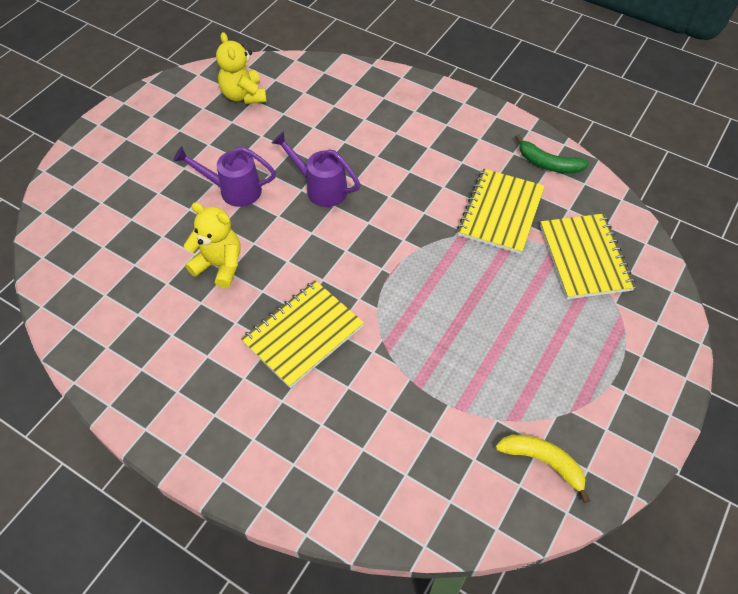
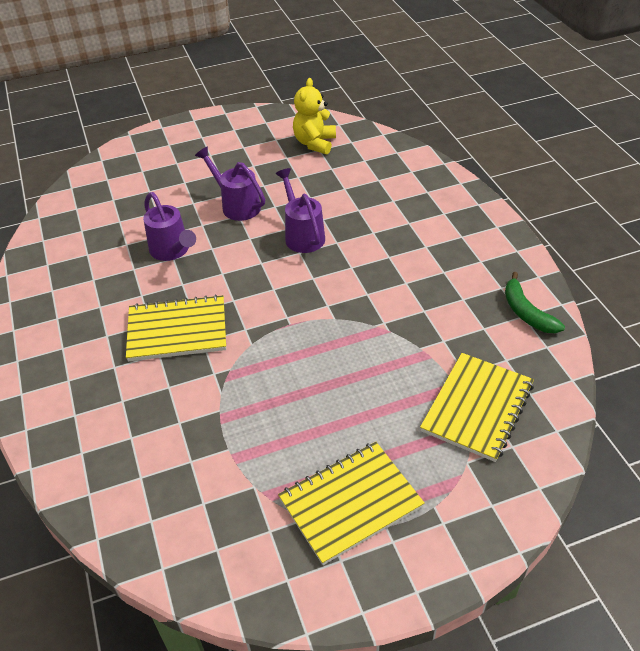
camera: 40 degrees right, 10 degrees down
(219, 265) = (172, 251): yellow teddy bear -> purple watering can
(500, 212) = (435, 329): yellow notebook -> yellow notebook (350, 503)
(543, 462) = (255, 546): yellow banana -> none

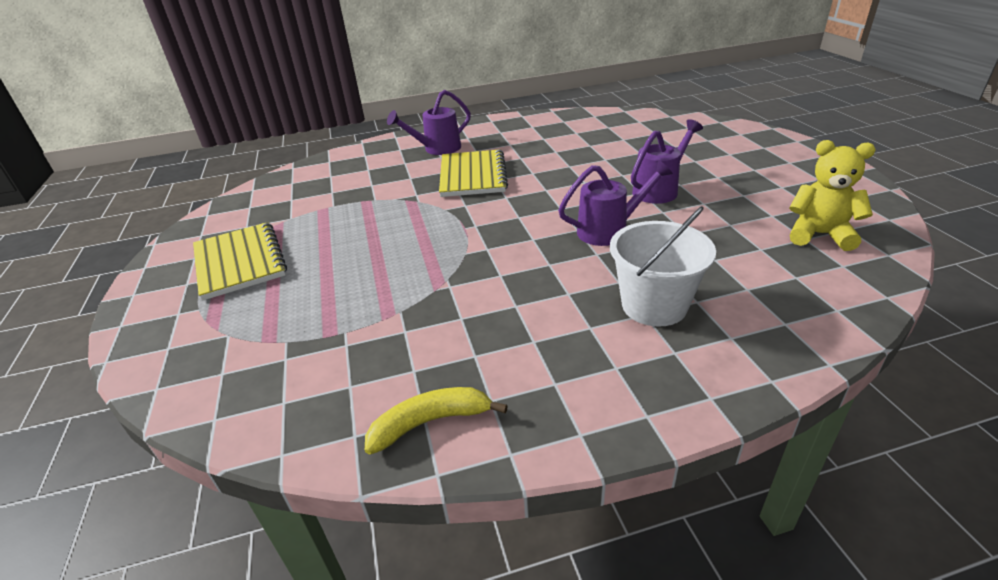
camera: 95 degrees right, 10 degrees down
(172, 251) = (580, 164): purple watering can -> purple watering can (437, 149)
(399, 218) = (654, 305): none -> white bucket
(477, 408) = (290, 350): yellow notebook -> none
(526, 312) = (430, 422): green banana -> yellow banana

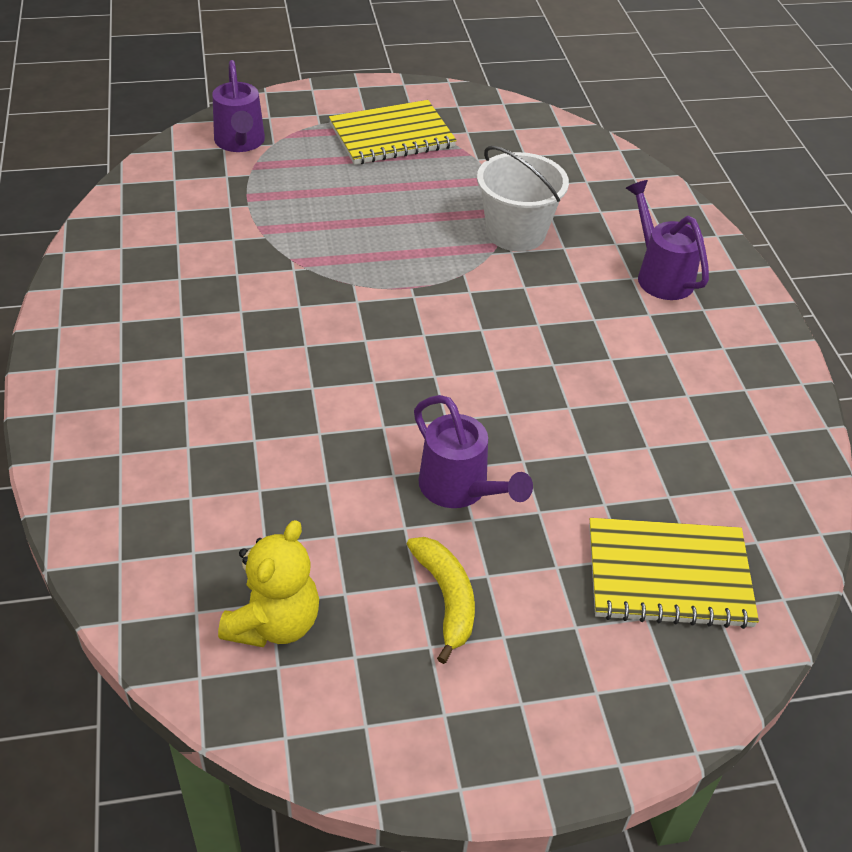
camera: 90 degrees right, 10 degrees up
(430, 422) = (113, 250): yellow banana -> yellow banana (446, 598)
(472, 175) = (557, 304): yellow notebook -> yellow notebook (668, 575)
(609, 230) = (361, 409): purple watering can -> purple watering can (240, 143)
(654, 305) = (195, 410): white bucket -> white bucket (516, 233)

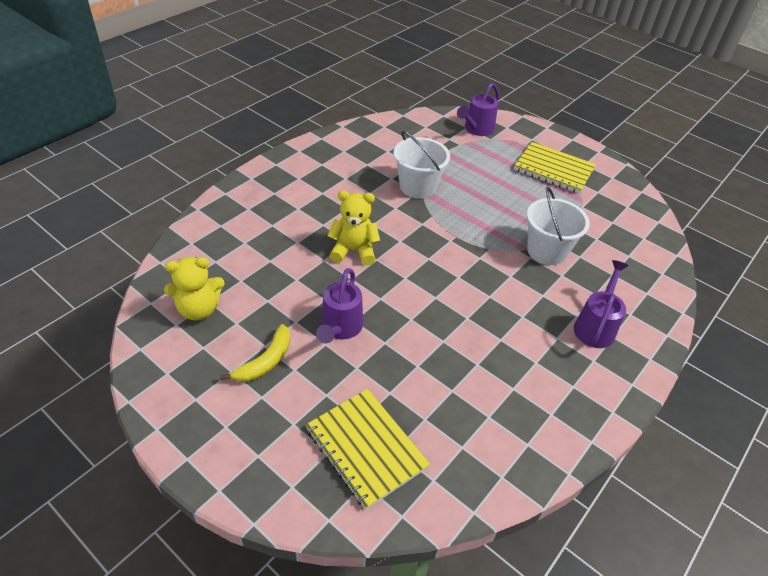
camera: 50 degrees right, 0 degrees up
(283, 261) = (417, 186): none -> white bucket
(335, 393) = (354, 251): none -> yellow teddy bear

